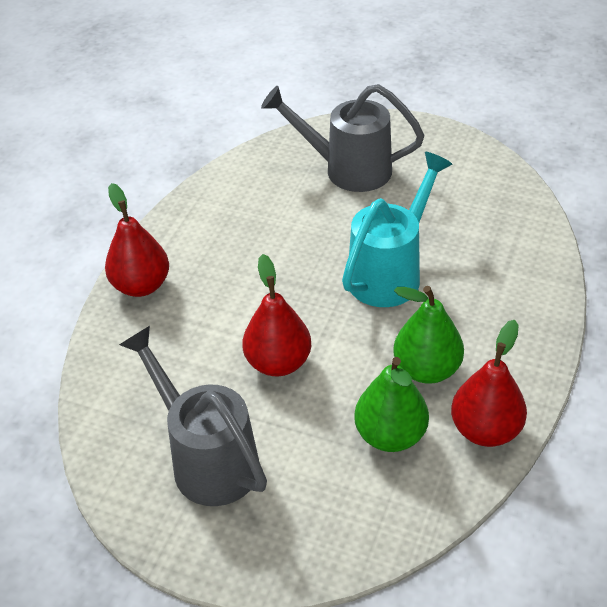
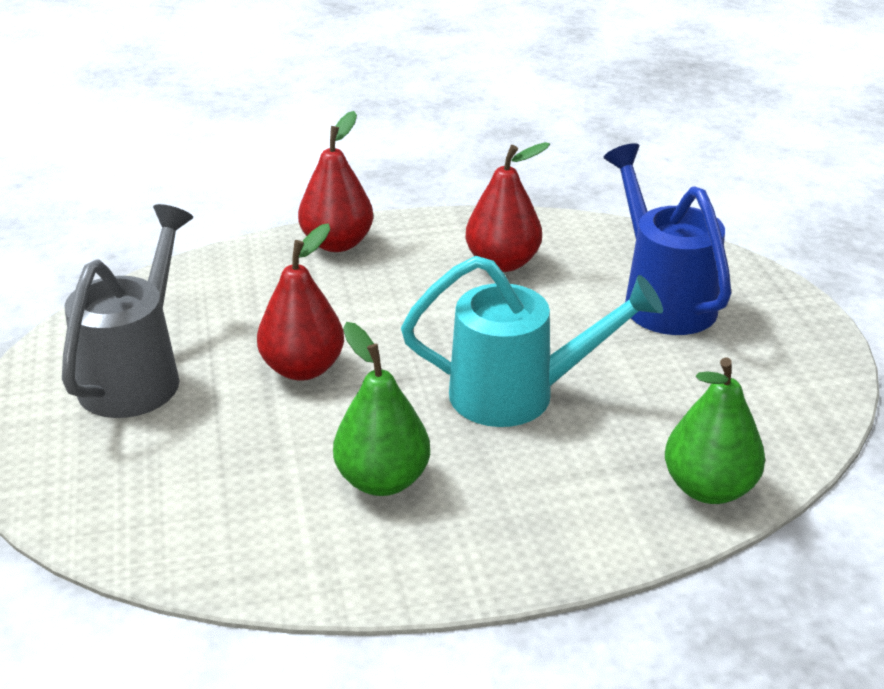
camera: 55 degrees right, 10 degrees down
(348, 170) = (662, 299): grey watering can -> blue watering can
(390, 435) = (257, 488): green pear -> green pear (709, 488)
(485, 430) = (322, 564): red pear -> red pear (503, 263)

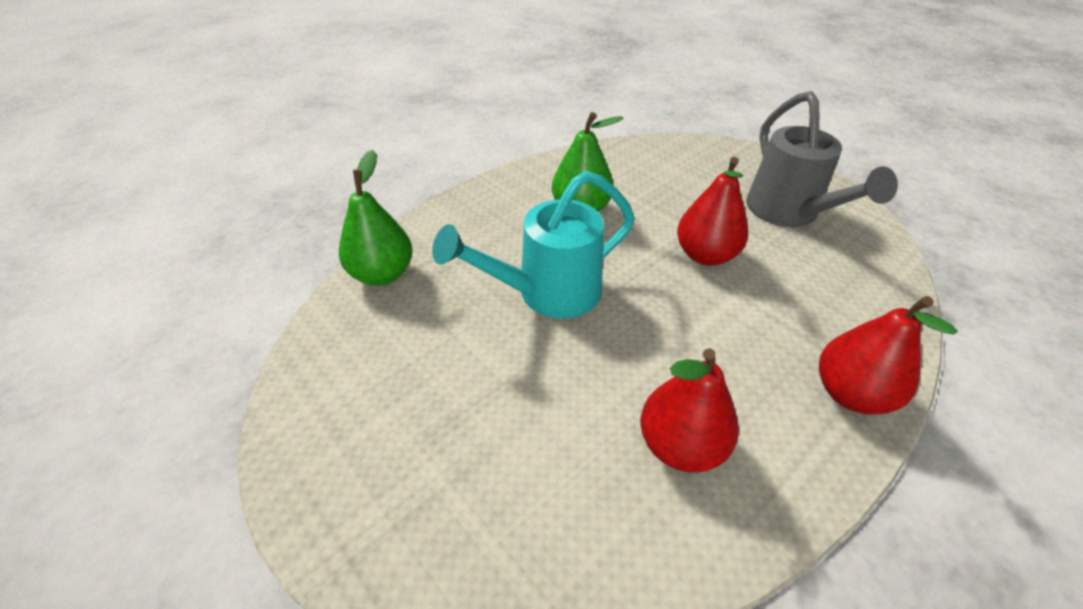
camera: 150 degrees right, 10 degrees up
(662, 299) = (485, 467): blue watering can -> none

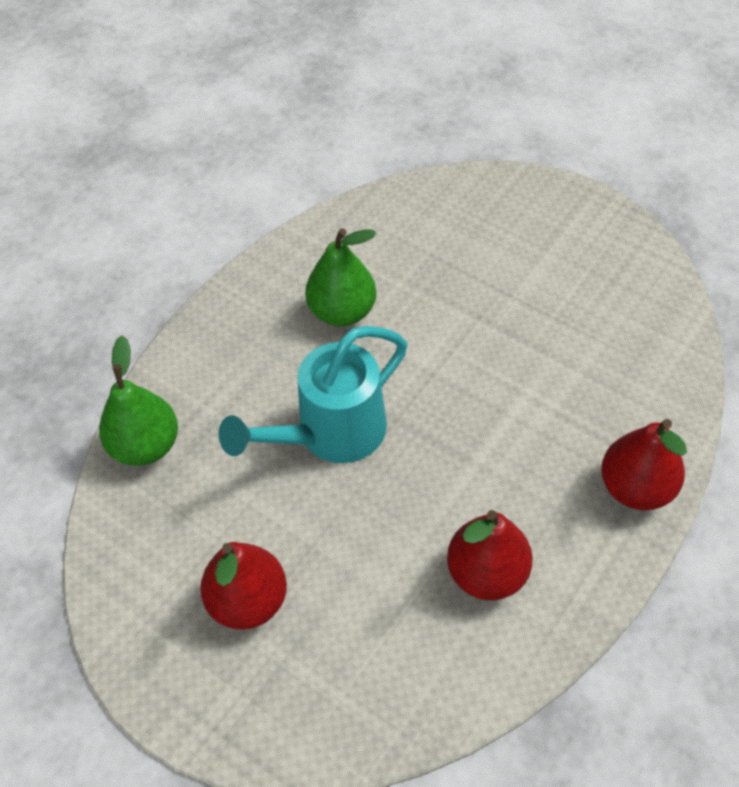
camera: 10 degrees left, 10 degrees up
(705, 255) = (488, 350): red pear -> red pear (248, 601)
(788, 213) = (572, 272): grey watering can -> none

